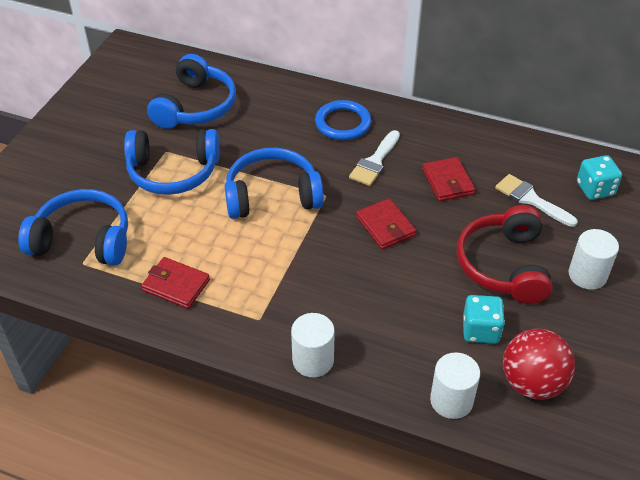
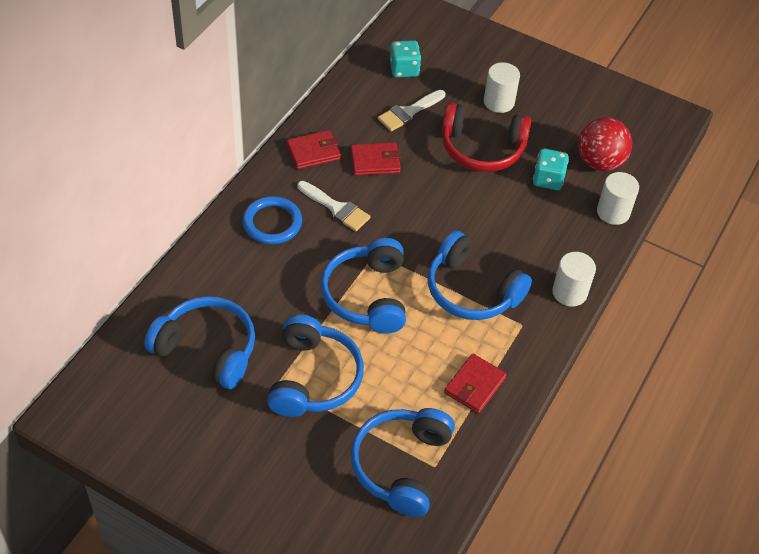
camera: 85 degrees left, 5 degrees up
(296, 273) = (471, 290): none -> blue headphones
(385, 226) = (424, 216): red wallet -> red wallet (313, 152)

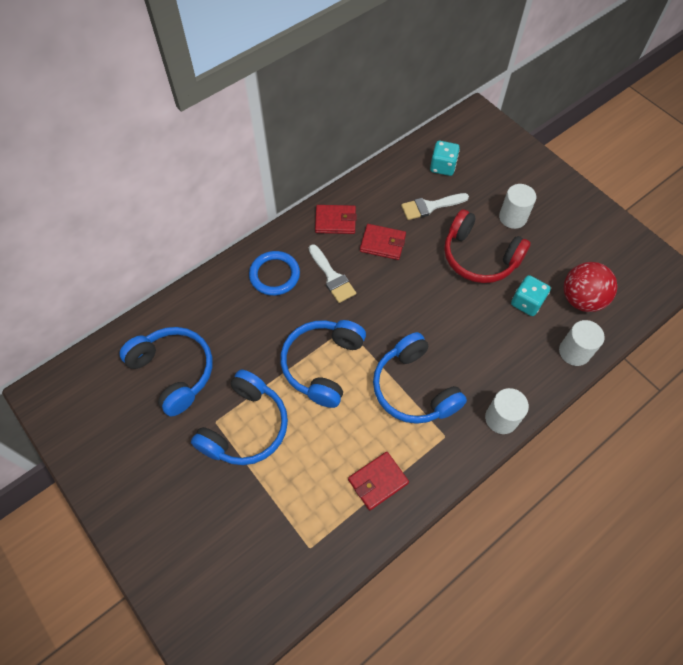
camera: 25 degrees right, 10 degrees up
(401, 465) = (282, 536): blue headphones -> none

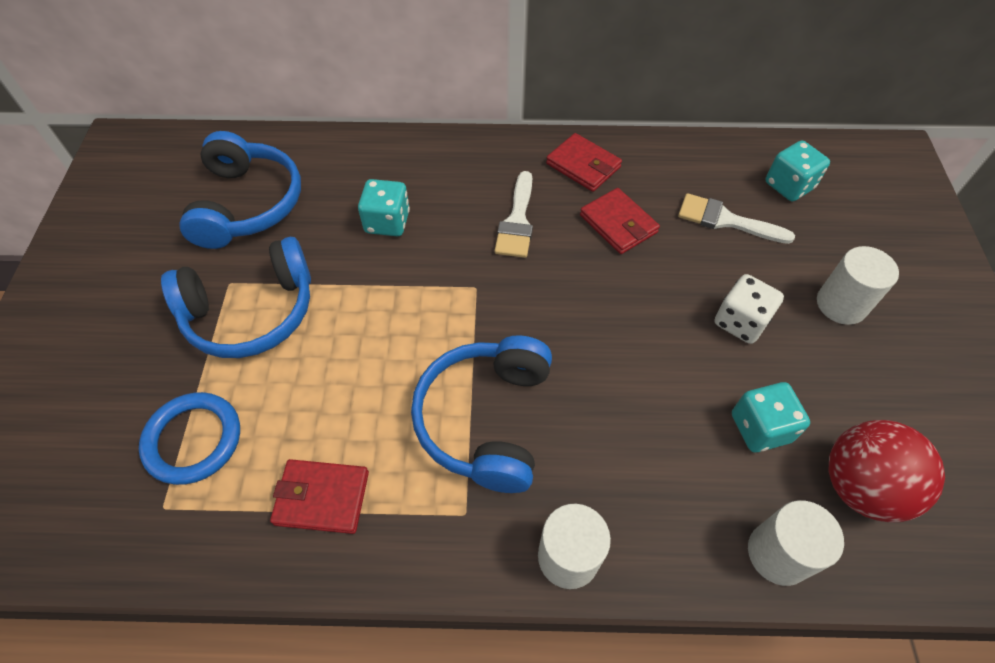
camera: 40 degrees right, 5 degrees down
(265, 325) = (387, 222): none -> turquoise dice
(274, 275) = (453, 178): blue ring -> blue ring (193, 440)
(322, 365) = (404, 308): blue headphones -> none
(479, 257) = (740, 322): red headphones -> white dice

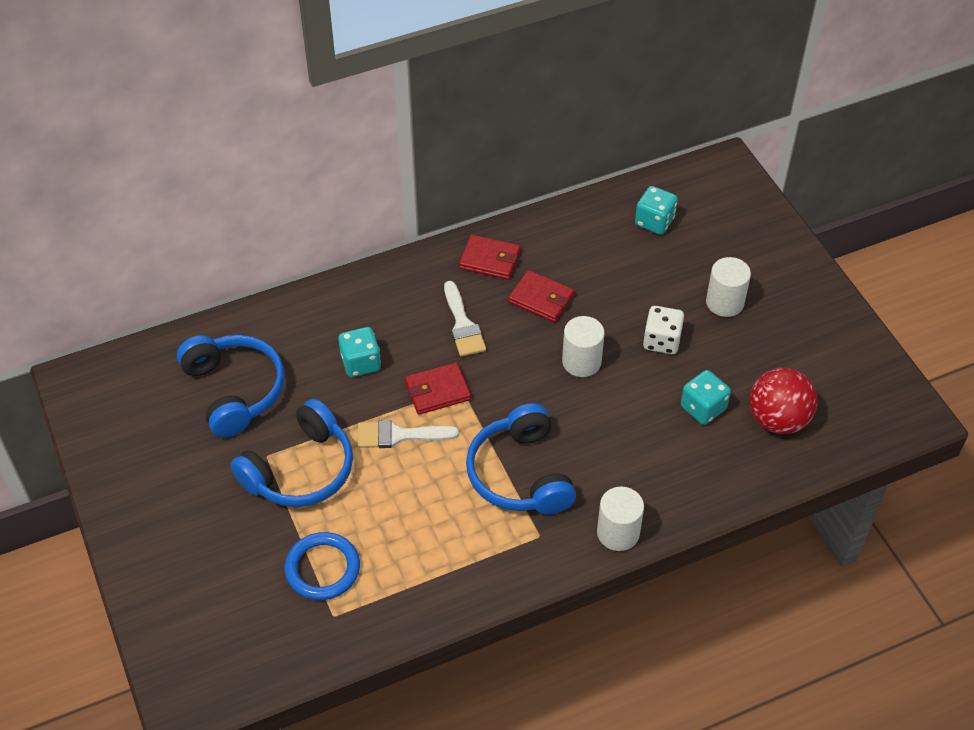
camera: 25 degrees left, 5 degrees down
(322, 498) = (439, 565): red wallet -> red wallet (437, 391)
(725, 220) = (619, 267): white brush -> white brush (399, 435)
(778, 554) = (743, 479): white cylinder -> white cylinder (581, 362)

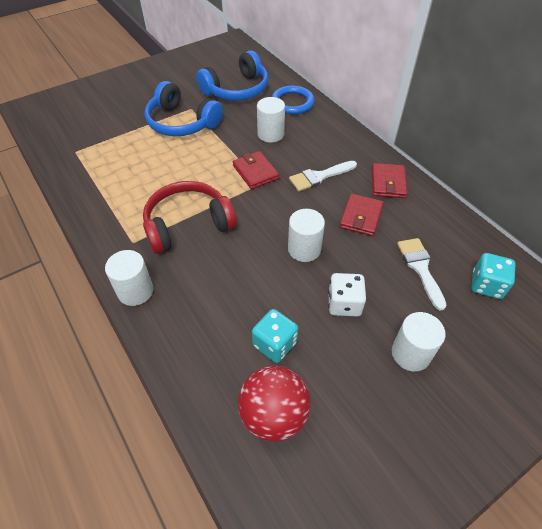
camera: 80 degrees right, 0 degrees up
(322, 568) = (109, 142): blue ring -> blue ring (292, 102)
(360, 363) = (270, 134): turquoise dice -> white cylinder
(399, 435) = (214, 159): white brush -> white brush (420, 268)
(520, 474) = (188, 225): blue headphones -> red headphones

